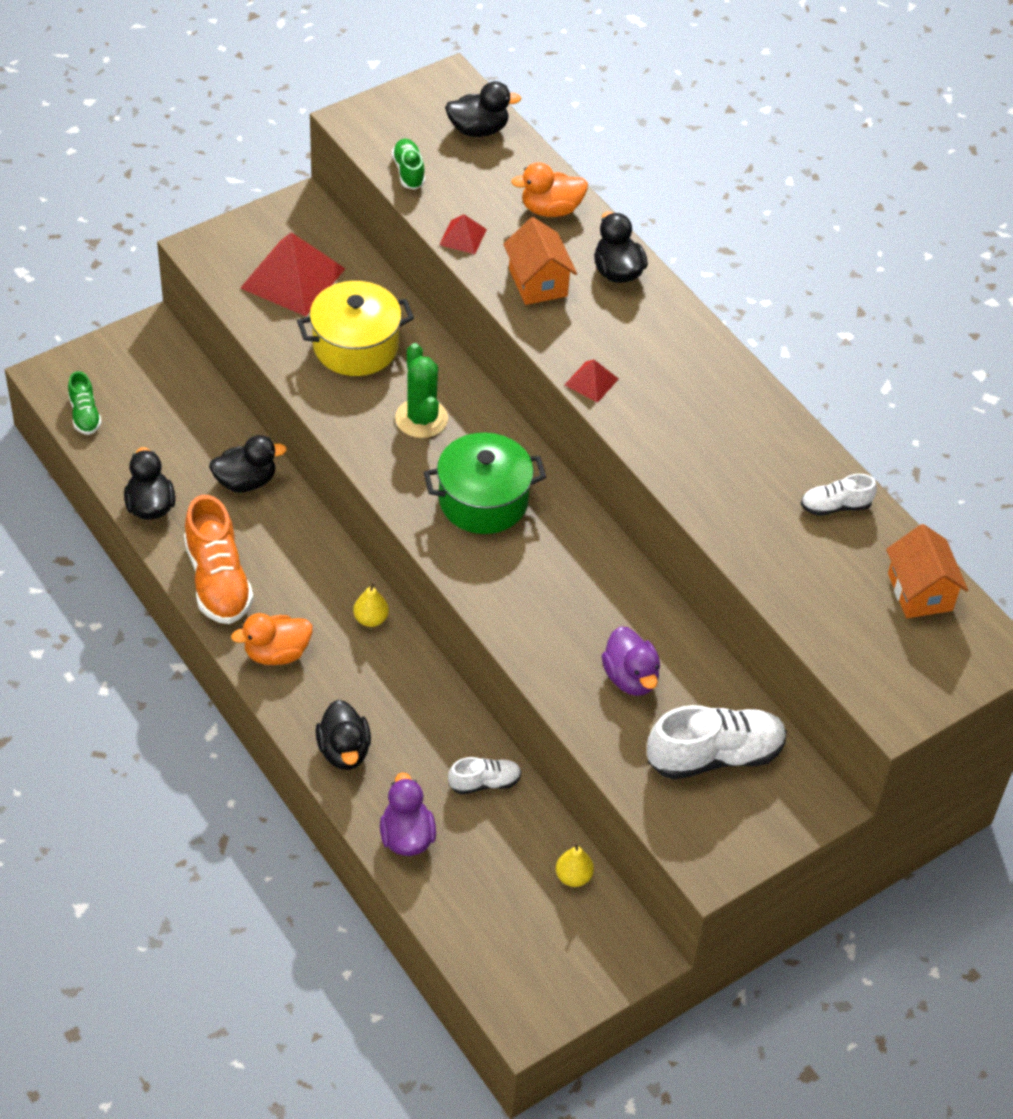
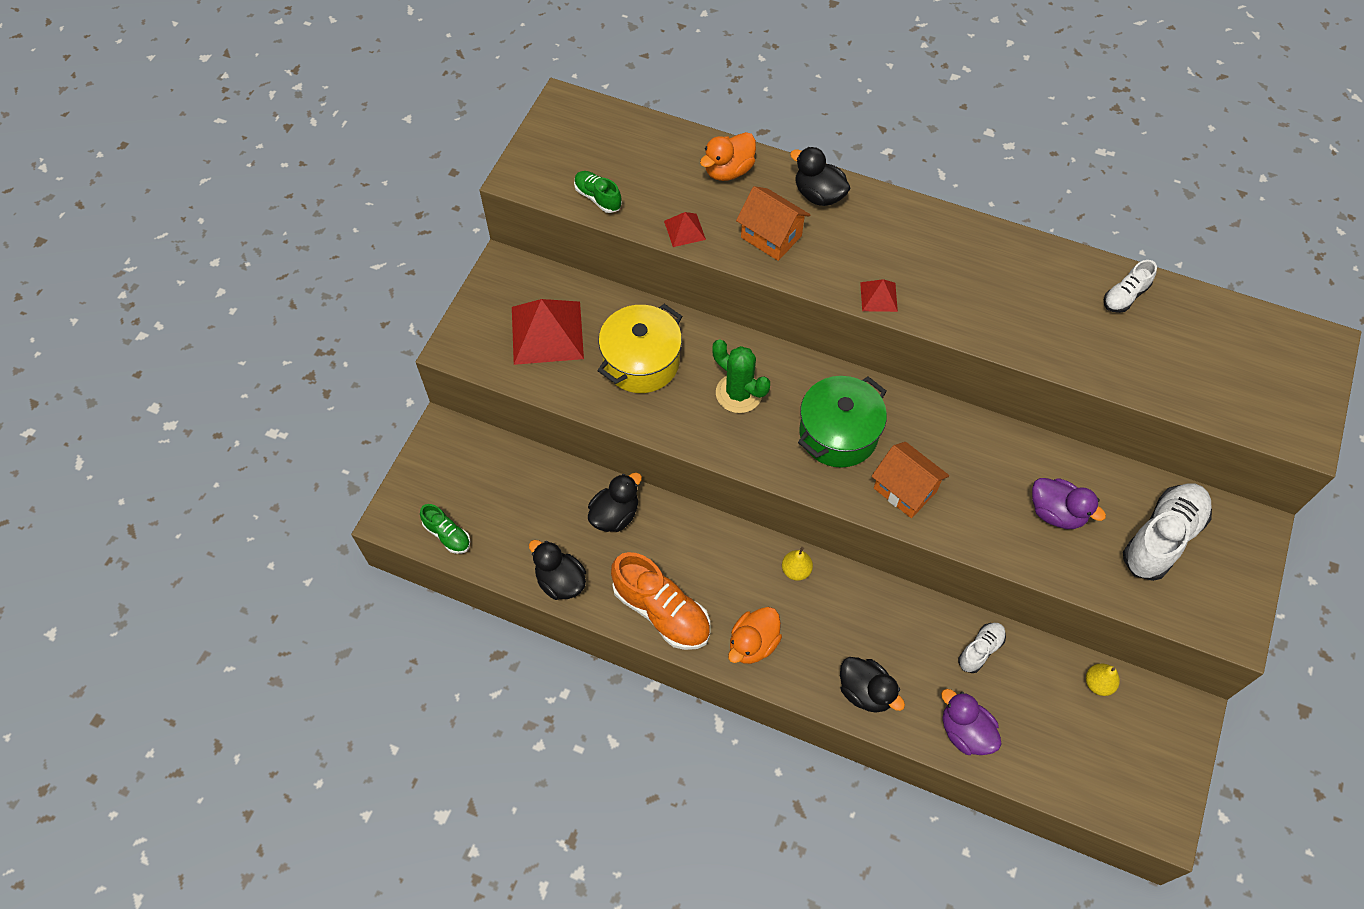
camera: 30 degrees left, 10 degrees up
(478, 130) = (620, 134): black duck -> none
(920, 592) = (1235, 329): orange house -> orange house (905, 490)

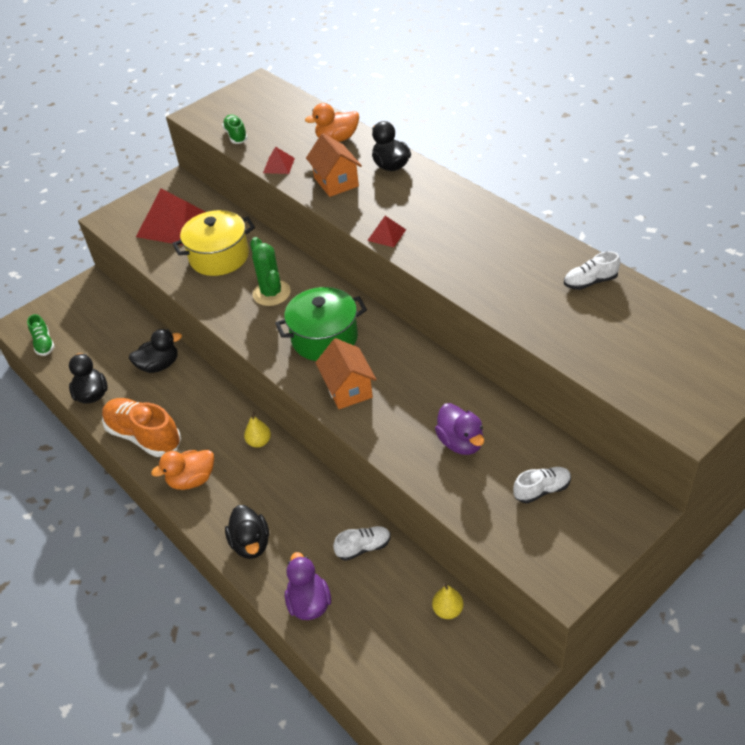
camera: 30 degrees right, 15 degrees down
(661, 611) = (144, 436): orange shoe -> orange shoe turned 150 degrees clockwise
(1162, 538) = (542, 490): white shoe -> white shoe, size x0.53

